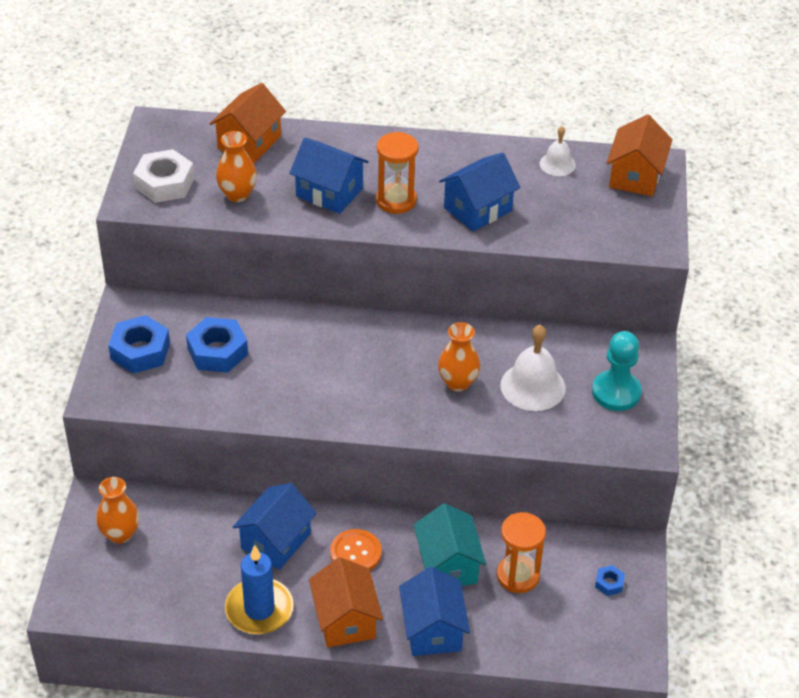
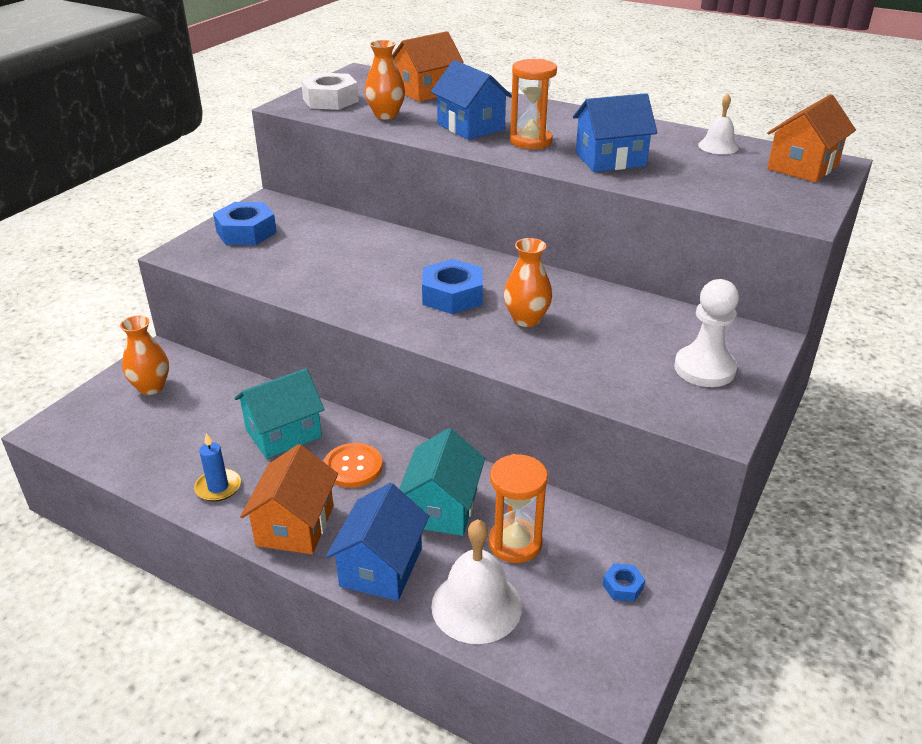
camera: 25 degrees right, 10 degrees down
(217, 351) = (312, 246): blue nut -> blue nut (452, 295)
(259, 609) = (218, 487): blue candle -> blue candle, size x0.59
(275, 541) = (283, 433): blue house -> turquoise house
(533, 386) = (608, 341): white bell -> white bell (476, 606)
(616, 392) = (704, 369): turquoise pawn -> white pawn

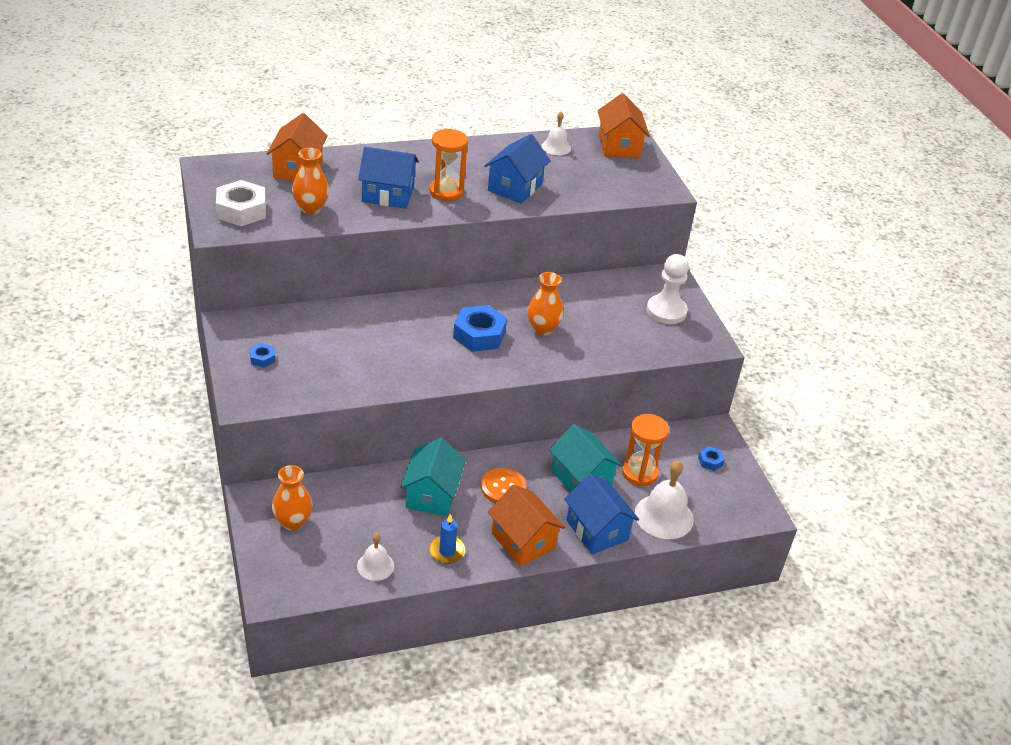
camera: 50 degrees left, 5 degrees up
(148, 459) = (375, 566): none -> white bell
(246, 232) = (262, 358): blue nut -> blue nut, size x0.48

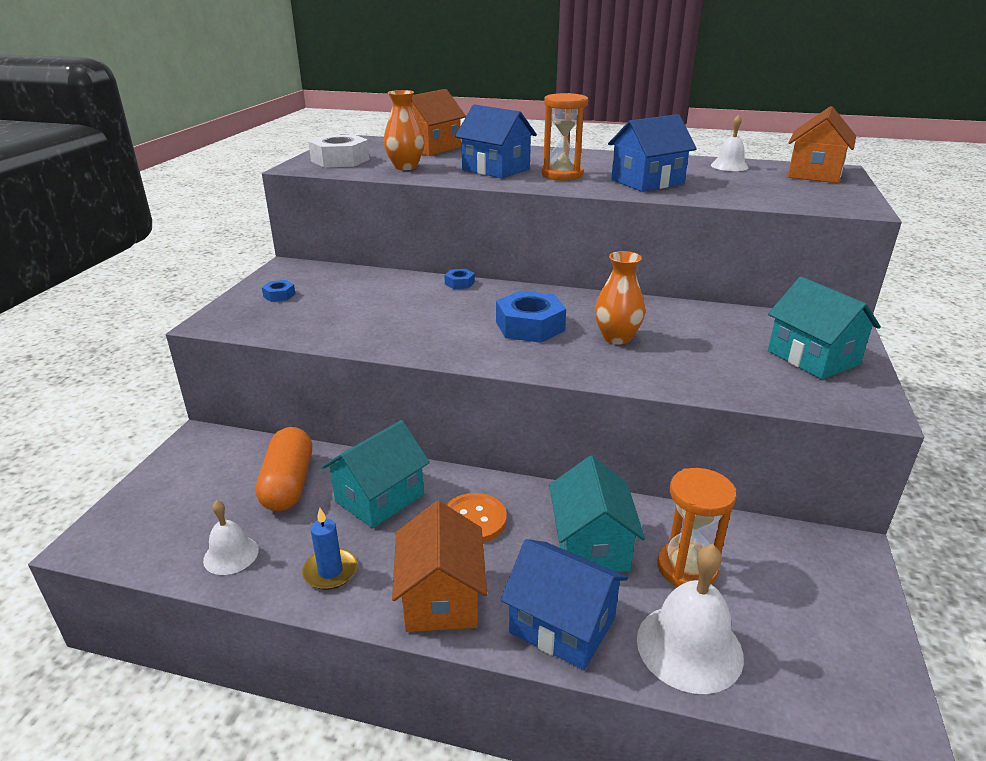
camera: 35 degrees right, 10 degrees down
(292, 522) = (204, 474): orange vase -> none
(361, 507) = (288, 484): none -> orange capsule
(597, 530) = (562, 625): blue house -> blue house turned 60 degrees counterclockwise
(666, 311) = (812, 358): white pawn -> turquoise house
(710, 461) = (820, 591): blue nut -> blue nut (459, 283)

